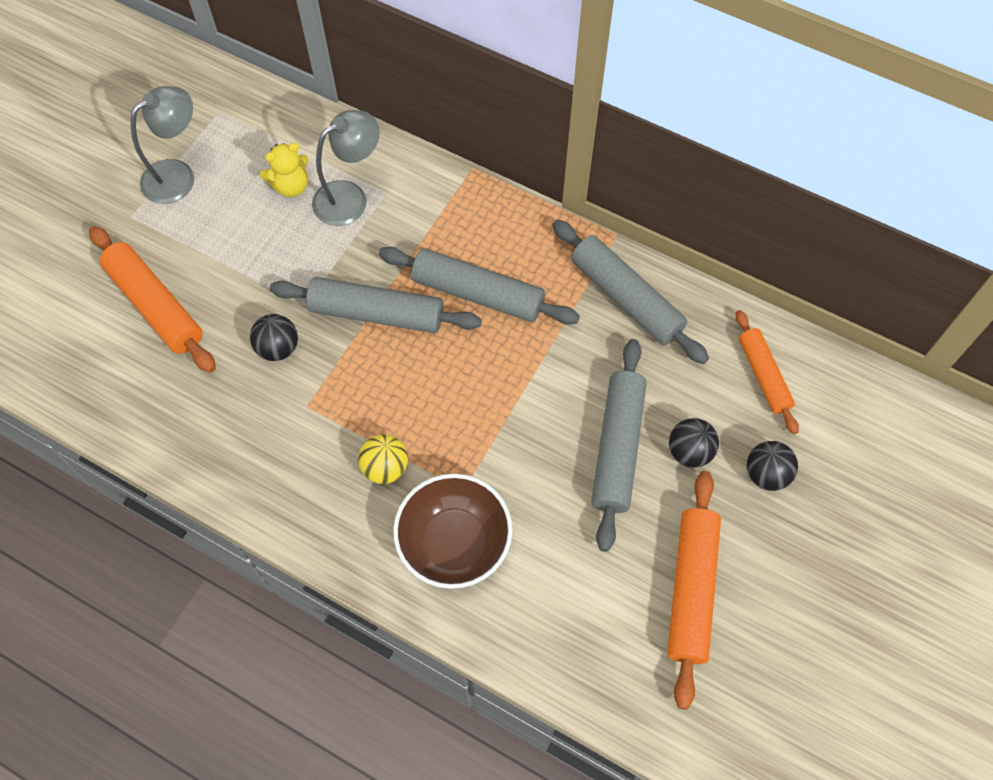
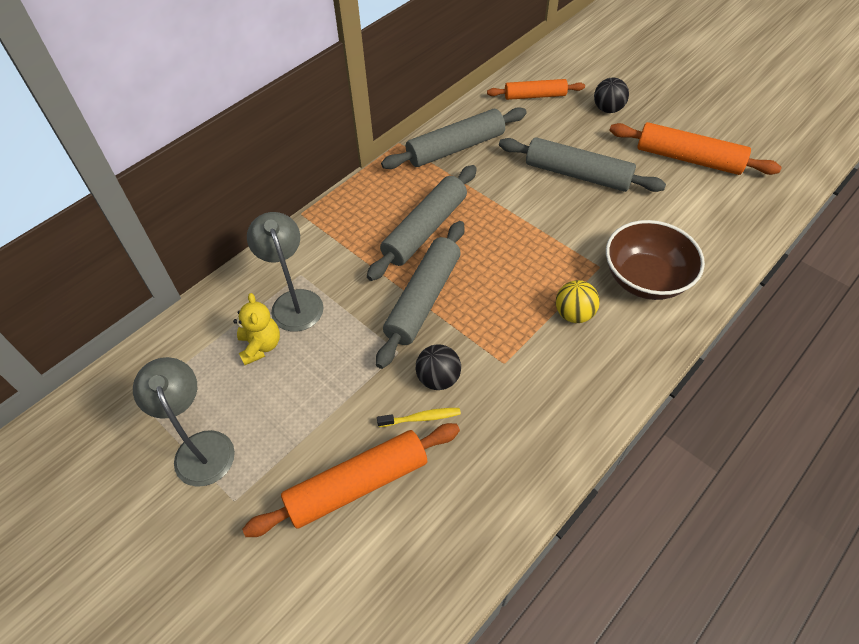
camera: 75 degrees left, 10 degrees down
(231, 342) = (421, 418): none -> yellow toothbrush
(689, 451) = (586, 140): black ball -> none

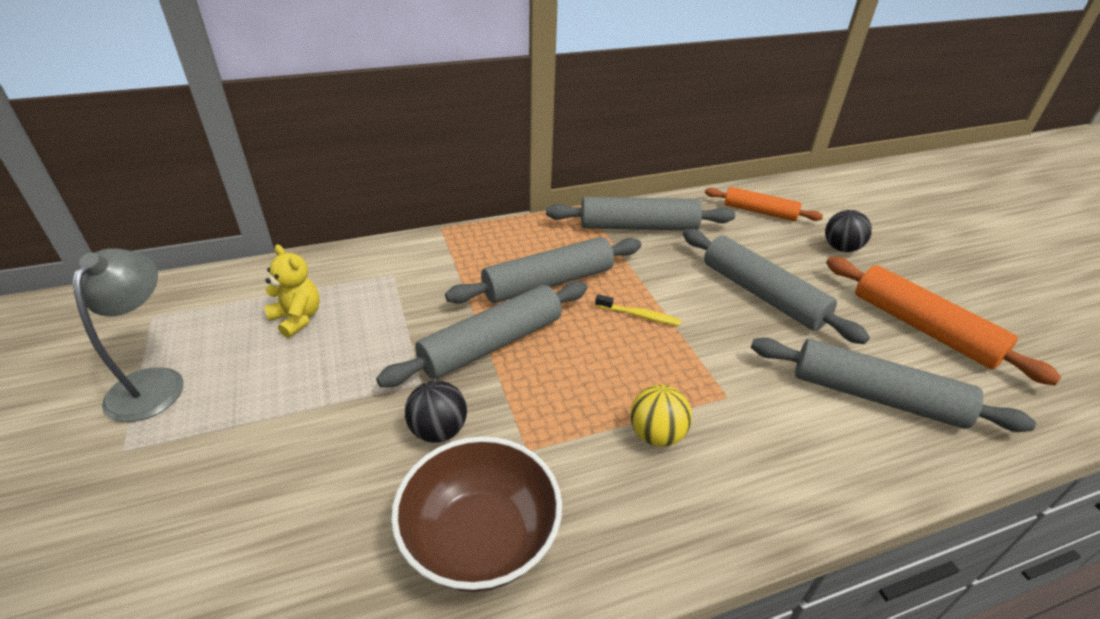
camera: 25 degrees right, 15 degrees down
(261, 346) = (297, 318): yellow teddy bear -> yellow teddy bear turned 60 degrees counterclockwise
(294, 301) = (365, 294): grey lamp -> none
(357, 485) = (249, 502): orange rolling pin -> none
(421, 418) = (383, 464): yellow toothbrush -> yellow toothbrush (639, 315)
(645, 279) = (781, 435): brown bowl -> brown bowl (480, 539)
(684, 225) = (875, 396): none -> grey rolling pin

